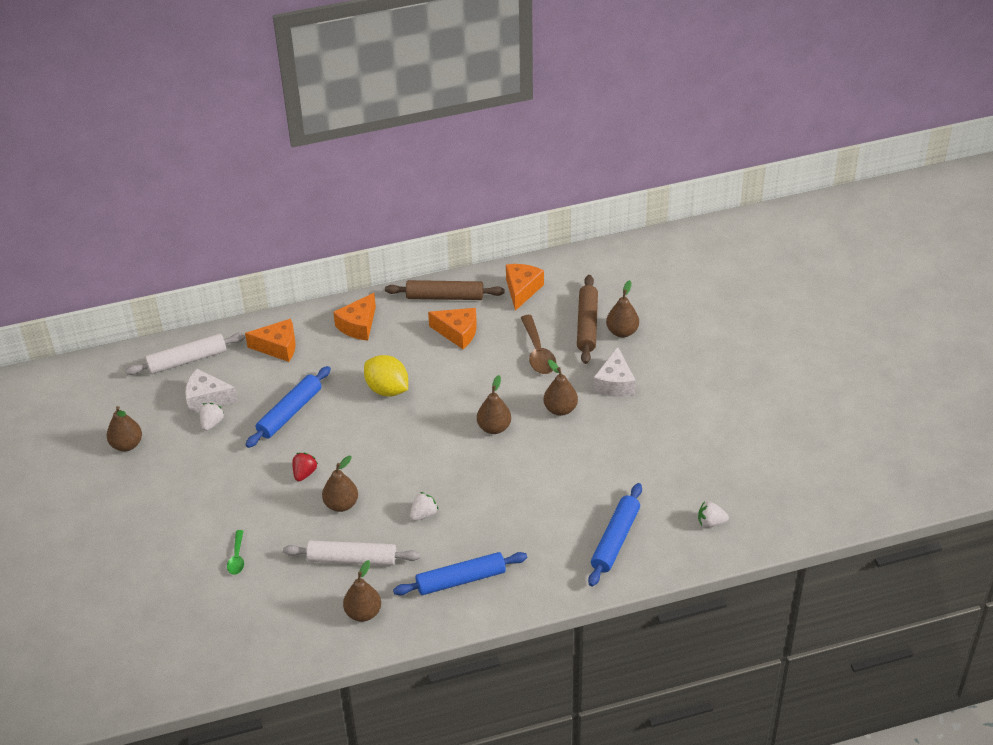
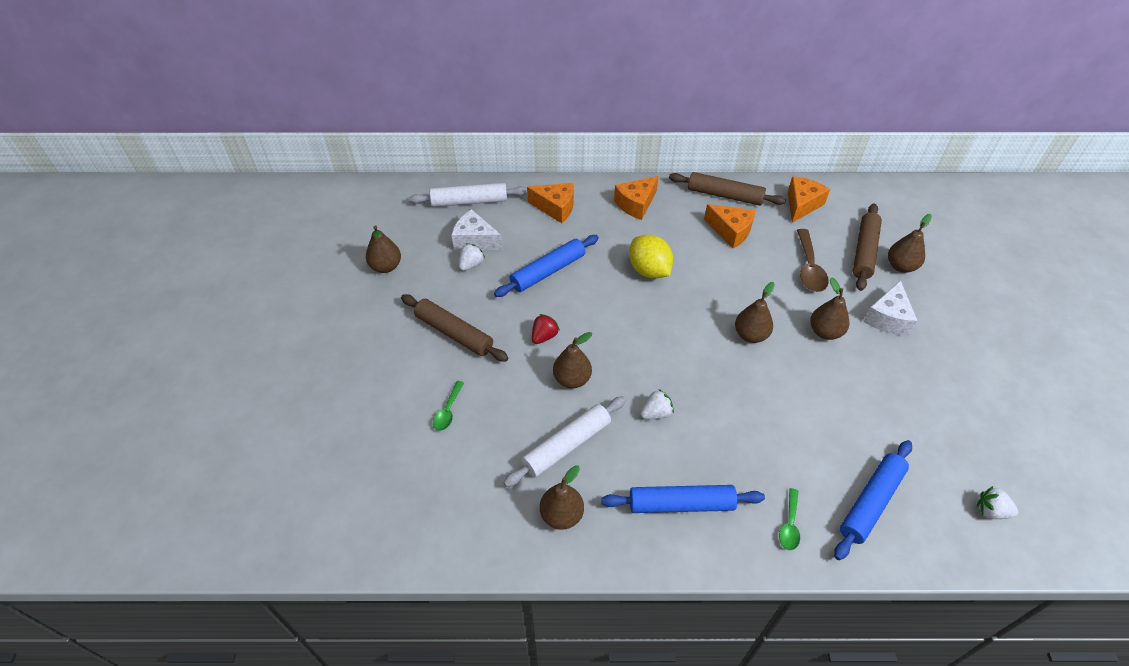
camera: 15 degrees right, 5 degrees up
(218, 490) = (454, 333): none -> brown rolling pin
(352, 559) = (567, 445): white rolling pin -> white rolling pin turned 60 degrees counterclockwise
(552, 573) = (789, 525): none -> green spoon

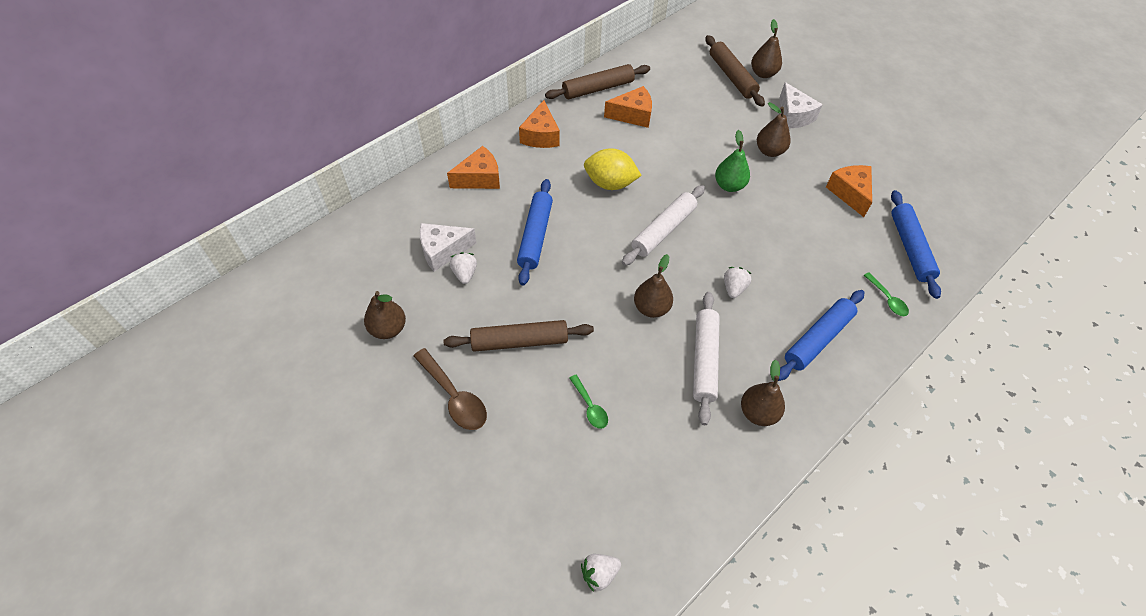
camera: 45 degrees left, 5 degrees up
(469, 201) = (396, 220): white rolling pin -> white rolling pin (663, 230)
(544, 336) = (593, 290): red strawberry -> none
(750, 335) = (729, 185): brown pear -> green pear
(802, 205) = (657, 65): orange cheese -> orange cheese (850, 193)
(809, 268) = (712, 110): brown spoon -> brown spoon (454, 397)
(991, 511) = (966, 204): white strawberry -> white strawberry (599, 574)

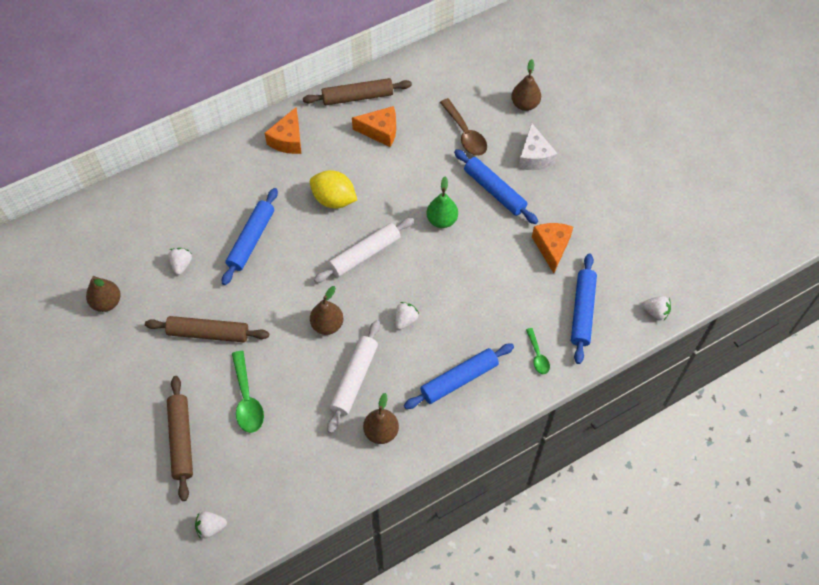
camera: 15 degrees right, 5 degrees up
(443, 251) = (169, 240): white cheese -> none
(454, 397) = (143, 370): brown spoon -> brown spoon (465, 134)
(479, 178) = (220, 175): orange cheese -> none
(590, 407) = (247, 399): green spoon -> green spoon, size x1.70
(731, 76) = (492, 103): brown rolling pin -> brown rolling pin (181, 440)
(769, 151) = (494, 191): brown pear -> blue rolling pin
(981, 236) = (656, 312): none -> white strawberry

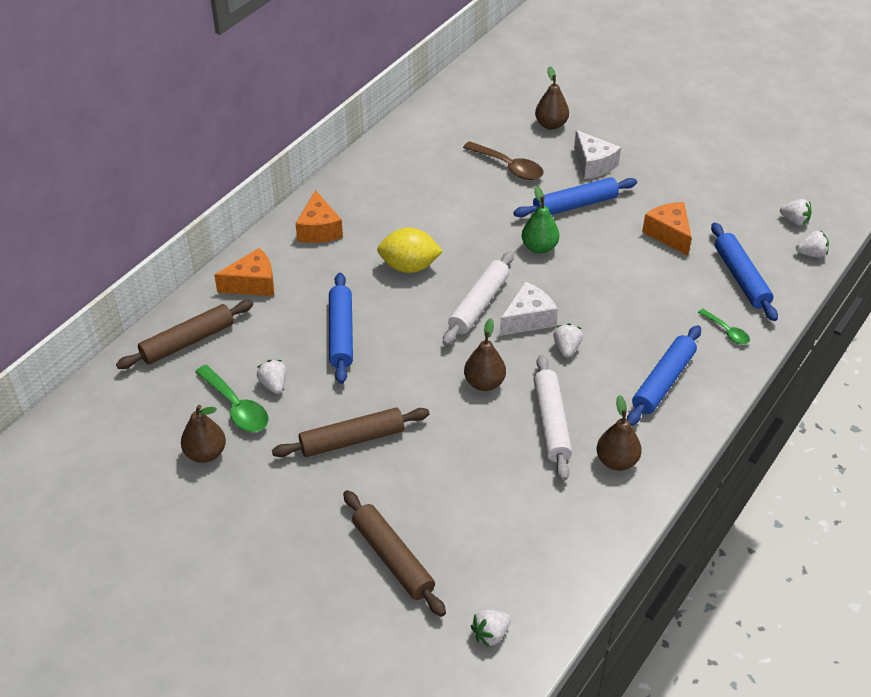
camera: 25 degrees left, 15 degrees down
(247, 399) = (443, 488): green spoon -> green spoon (236, 407)
(357, 97) = (370, 169): brown rolling pin -> brown rolling pin (187, 342)
(380, 131) = (416, 191): orange cheese -> orange cheese (253, 284)
(393, 282) = (528, 319): none -> white cheese
(494, 191) = (575, 205): blue rolling pin -> blue rolling pin turned 45 degrees counterclockwise
(664, 274) = (794, 220): none -> white strawberry

